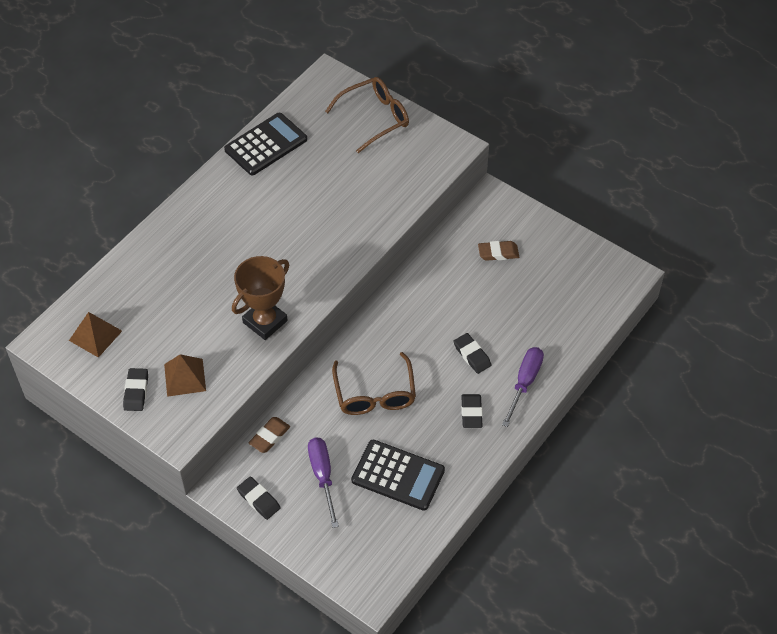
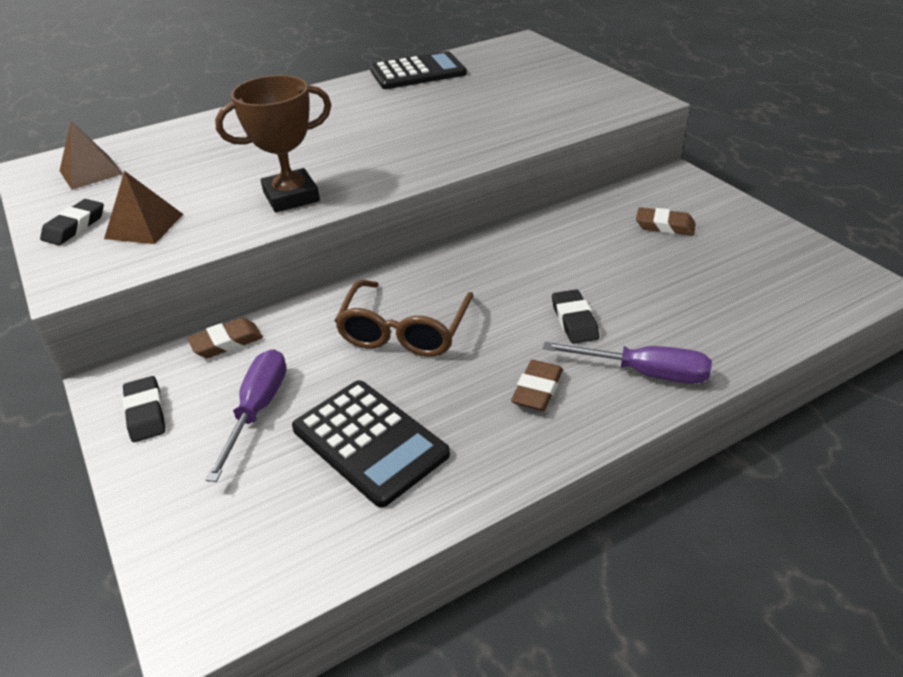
camera: 25 degrees right, 15 degrees down
(375, 118) = (555, 70): brown glasses -> none
(471, 413) = (537, 390): black eraser -> brown eraser
(524, 383) = (644, 373): purple screwdriver -> purple screwdriver turned 60 degrees clockwise

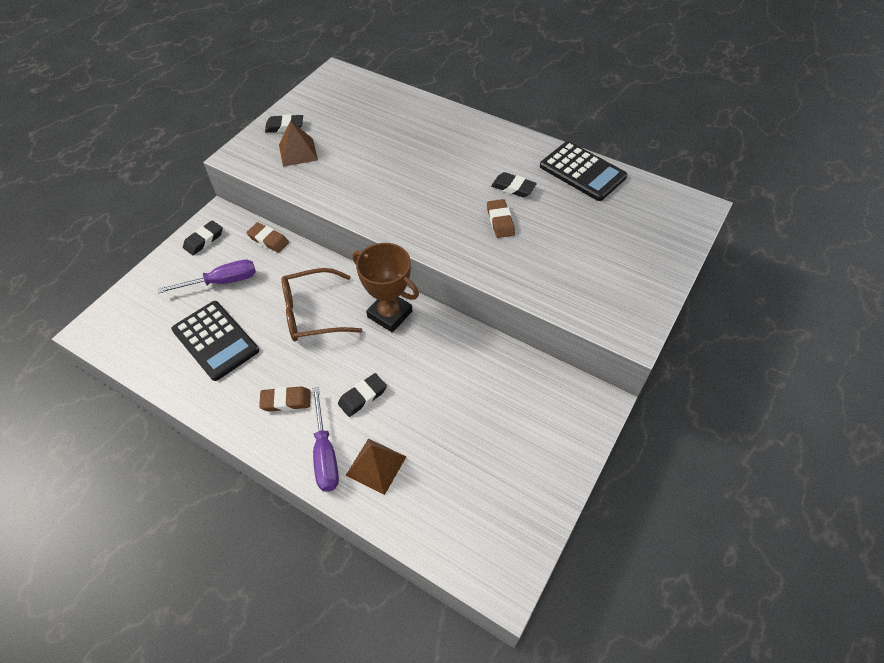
camera: 60 degrees right, 15 degrees up
(91, 172) = (342, 97): brown pyramid -> brown pyramid (376, 466)
(291, 197) = (360, 195): brown trophy -> brown trophy (389, 314)
(370, 441) = (215, 340): black calculator -> black calculator turned 60 degrees counterclockwise
(397, 108) = (513, 187): none -> black eraser
(664, 226) = (513, 415): brown eraser -> brown eraser (500, 221)

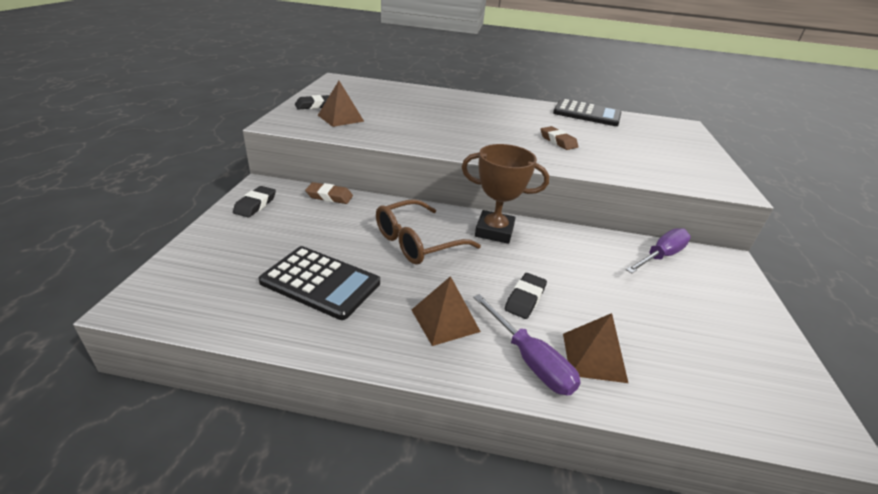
camera: 25 degrees left, 20 degrees down
(222, 282) = (297, 233): purple screwdriver -> purple screwdriver (660, 256)
(286, 401) = (445, 320): brown eraser -> brown pyramid
(513, 187) = (547, 124): black eraser -> none

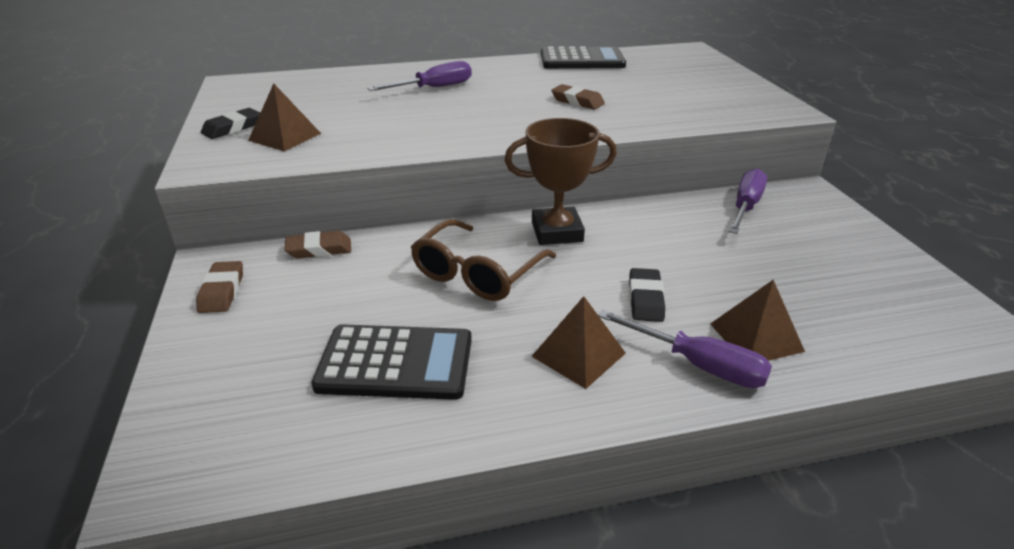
camera: 20 degrees left, 0 degrees up
(255, 205) = (222, 291): black eraser -> brown eraser
(462, 110) = (434, 88): none -> purple screwdriver

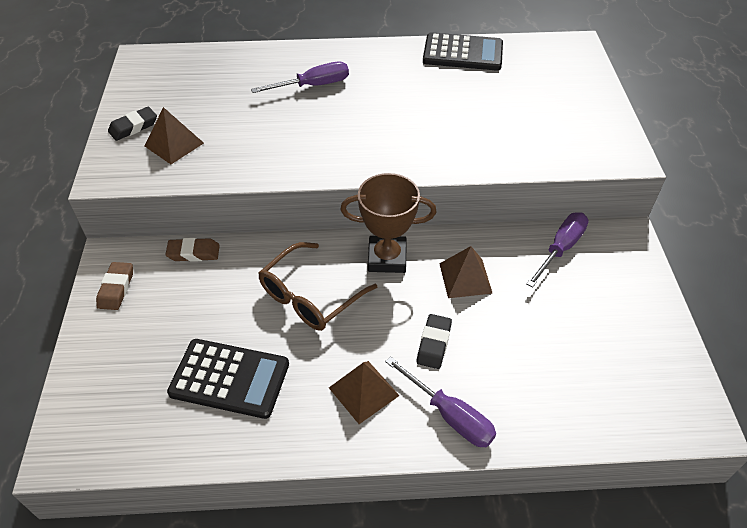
camera: 10 degrees right, 15 degrees up
(577, 101) = (436, 120): brown eraser -> none
(756, 337) = (505, 396): brown pyramid -> brown pyramid (465, 278)

